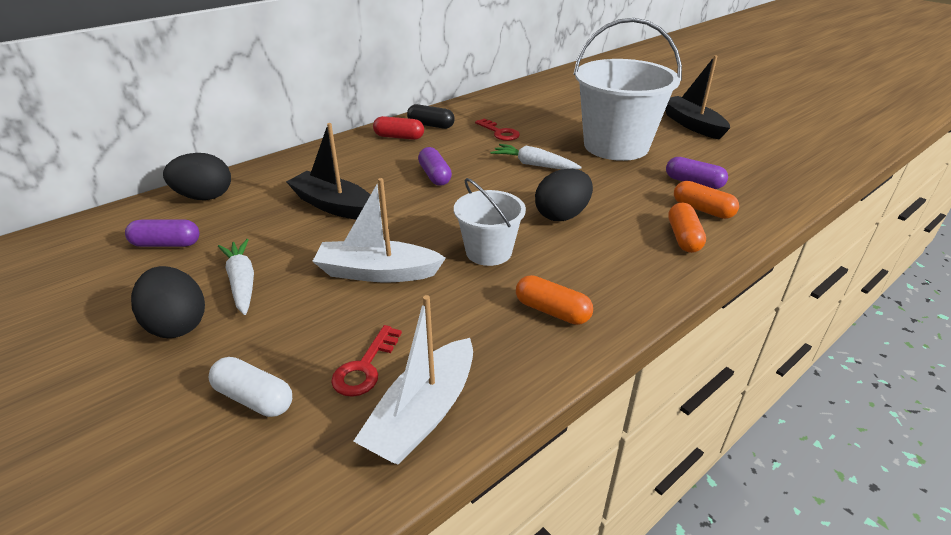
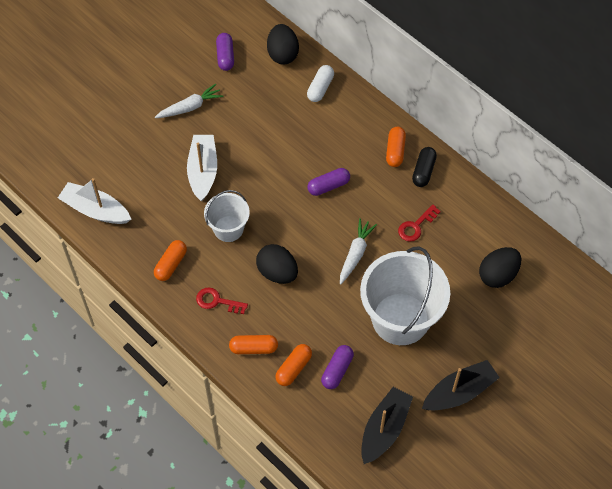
camera: 85 degrees right, 25 degrees up
(177, 324) = (153, 91): black egg -> black egg (498, 275)
(254, 398) = (104, 141): white capsule -> white capsule (320, 88)
(334, 206) = (278, 131): black boat -> black boat (384, 429)
(365, 367) = (125, 181): red key -> red key (217, 301)
(399, 137) = (395, 151): red capsule -> orange capsule

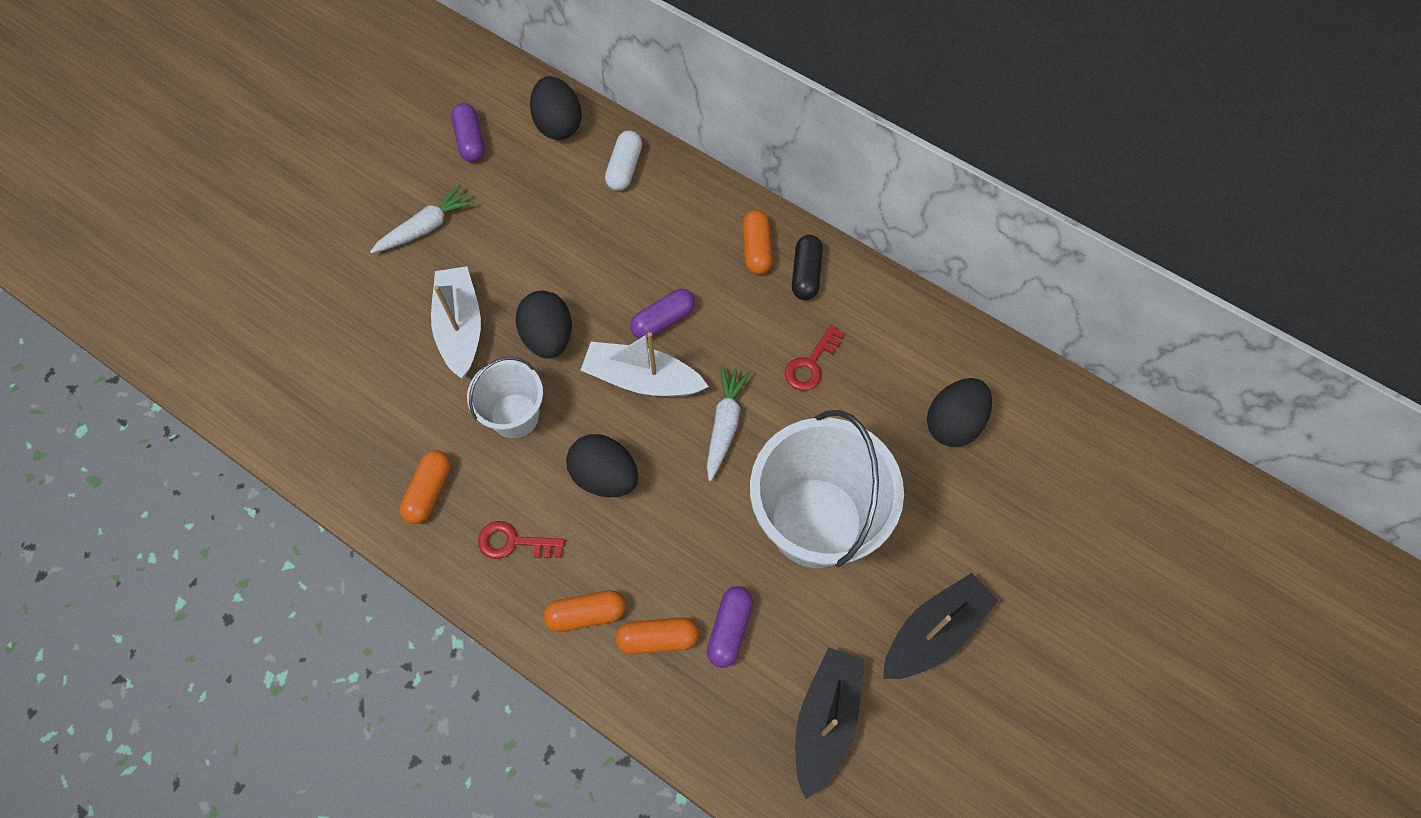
camera: 10 degrees left, 5 degrees up
(95, 210) = (293, 419): white boat -> white boat (642, 379)
(256, 185) = (548, 337): none -> black egg
(293, 368) = (657, 638): orange capsule -> orange capsule turned 60 degrees clockwise

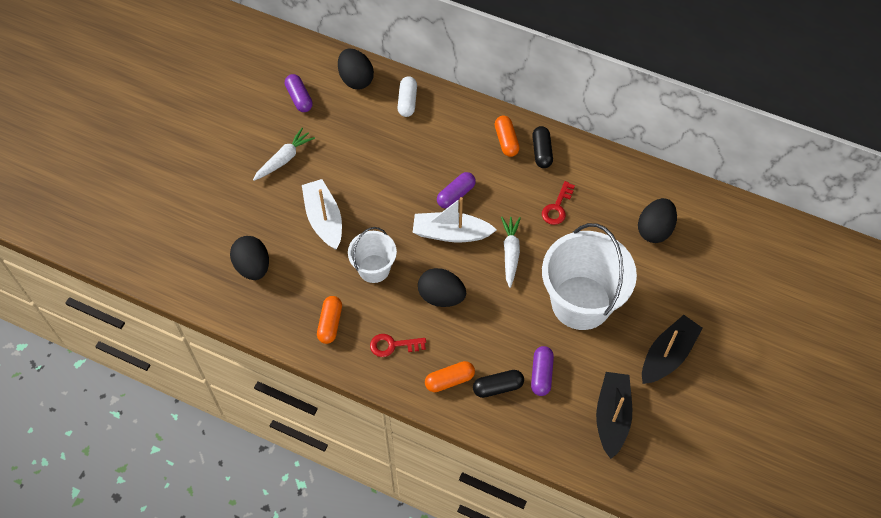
camera: 10 degrees left, 5 degrees down
(548, 337) = (383, 216): black egg -> black egg (253, 266)
(657, 638) = (498, 387): orange capsule -> black capsule

